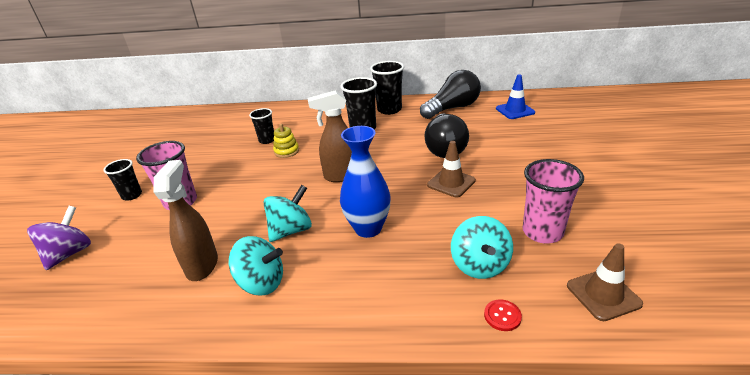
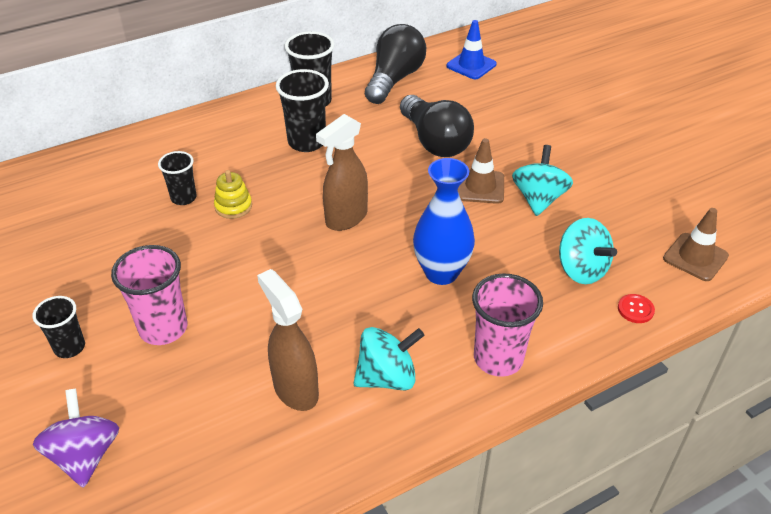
camera: 35 degrees left, 10 degrees up
(291, 230) = (356, 308): turquoise spinning top -> turquoise spinning top (538, 199)
(542, 232) = (609, 214): pink cup -> pink cup (498, 358)

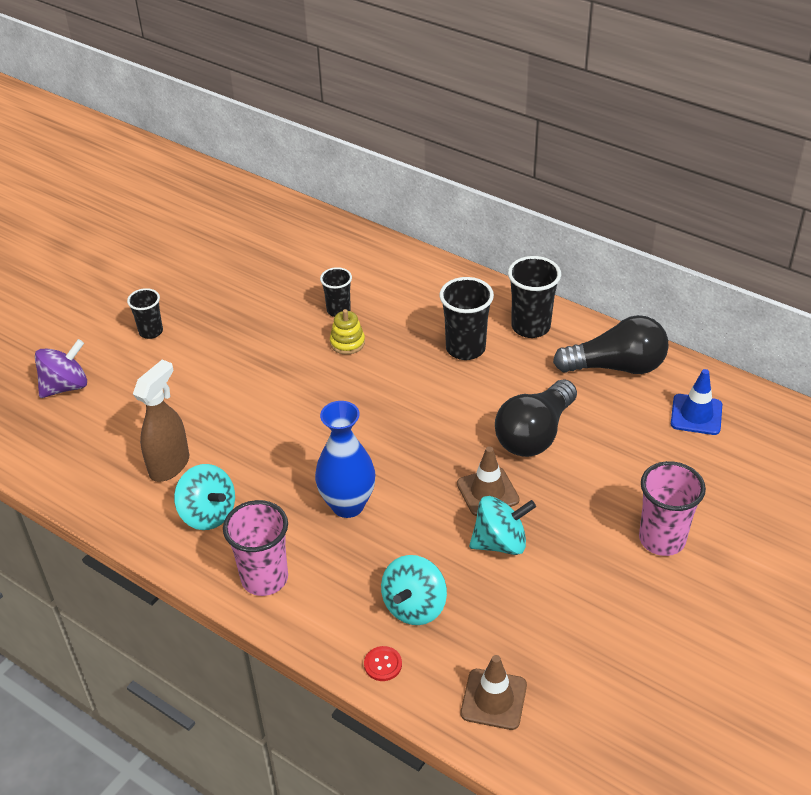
camera: 65 degrees right, 0 degrees up
(163, 328) = (192, 368): pink cup -> pink cup (662, 539)
(346, 218) = (378, 416): brown spray bottle -> none

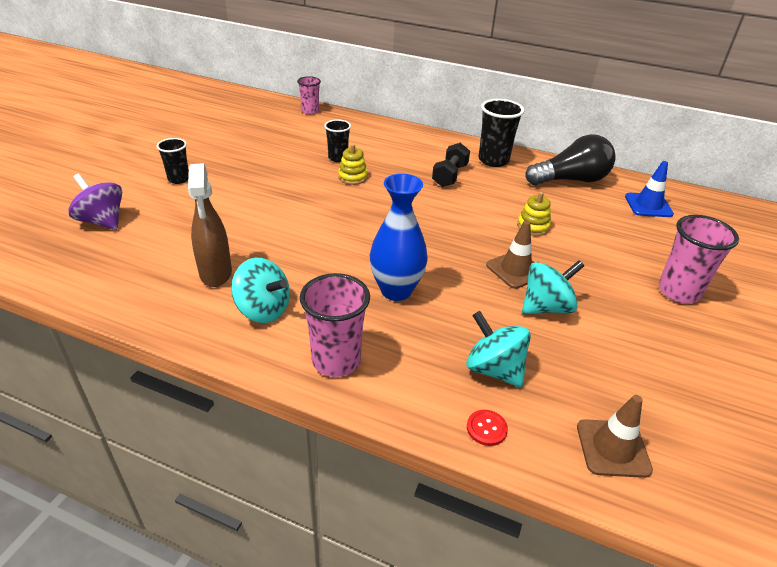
camera: 15 degrees left, 5 degrees down
(65, 386) = (102, 221): purple spinning top -> purple spinning top turned 90 degrees counterclockwise
(170, 465) = (216, 273): brown spray bottle -> brown spray bottle turned 150 degrees clockwise
(325, 226) = (310, 111): none -> pink cup
(414, 606) = (494, 369): turquoise spinning top -> turquoise spinning top turned 120 degrees clockwise
(465, 348) = (450, 176): black cup -> black dumbbell
(534, 434) = (533, 226): black light bulb -> yellow stacking toy

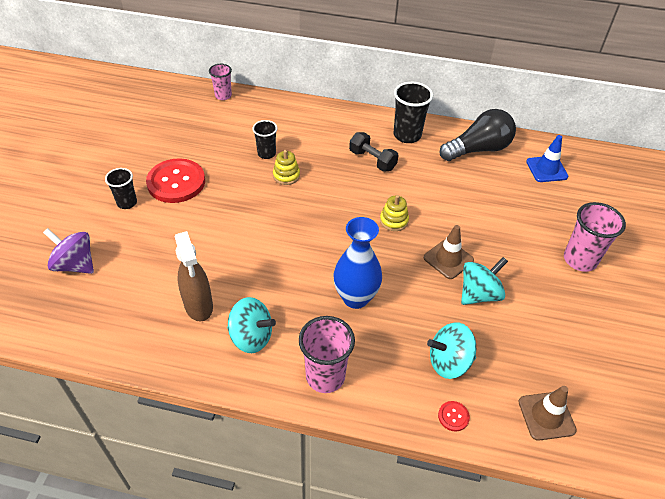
camera: 10 degrees left, 10 degrees up
(236, 169) = (176, 182): none -> red button
(450, 176) = (372, 160): black dumbbell -> black dumbbell turned 60 degrees counterclockwise
(494, 369) = (449, 362): turquoise spinning top -> turquoise spinning top turned 45 degrees counterclockwise
(533, 226) = (454, 209): yellow stacking toy -> yellow stacking toy (394, 221)

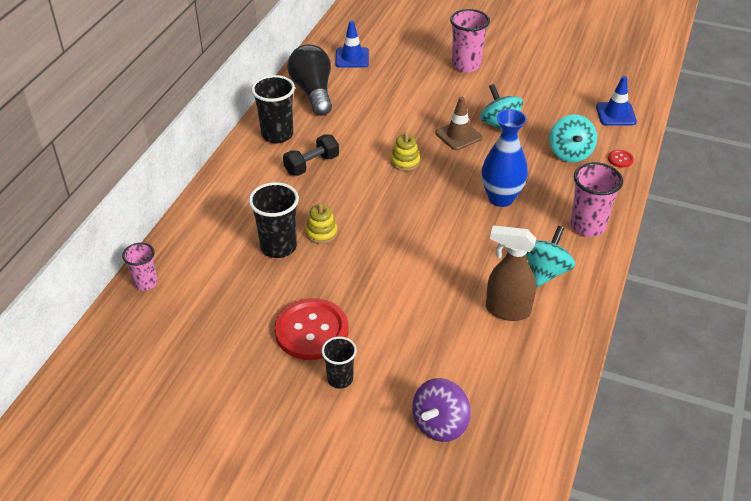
camera: 80 degrees left, 5 degrees down
(199, 306) = (507, 310): brown spray bottle -> brown spray bottle turned 150 degrees counterclockwise
(266, 153) = (278, 247): black cup -> black cup, size x1.60
(546, 416) = (616, 114): brown traffic cone -> blue traffic cone

